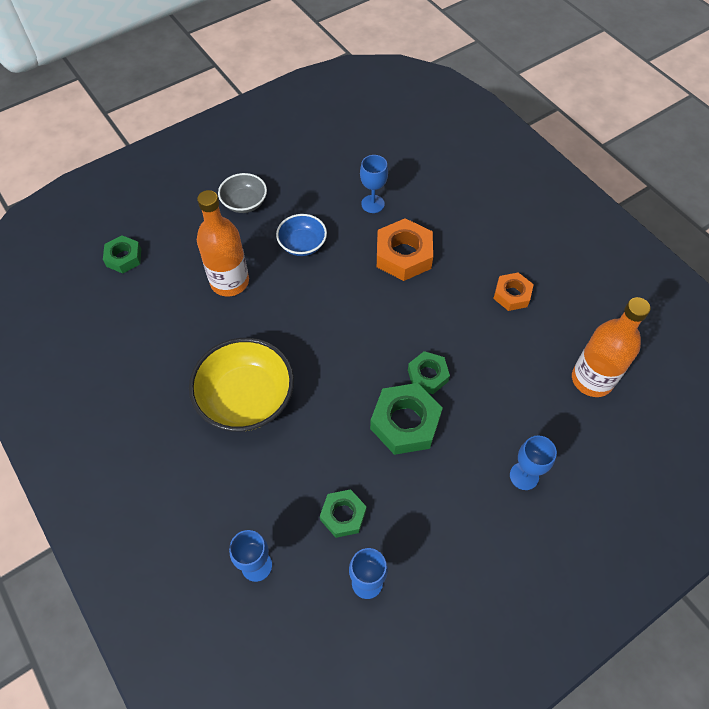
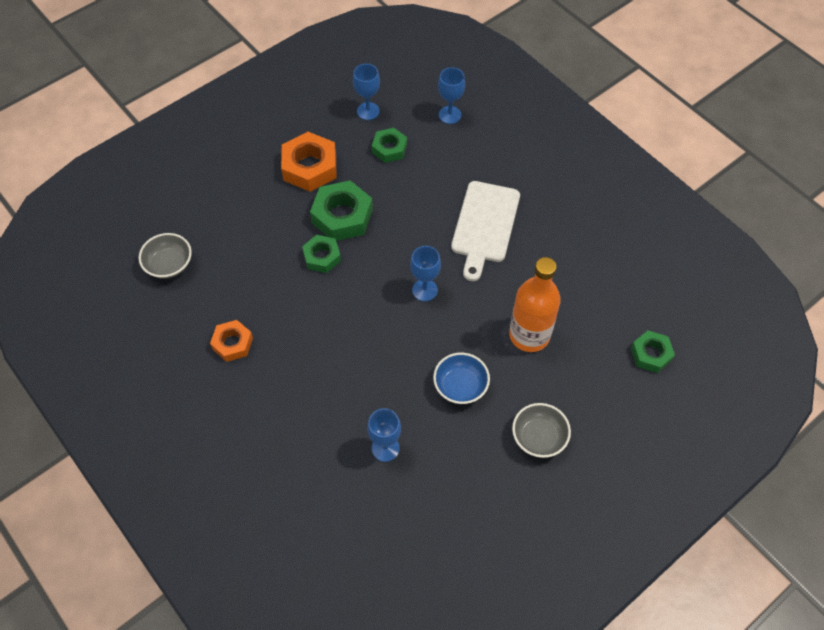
camera: 175 degrees right, 0 degrees up
(246, 398) = (484, 225): yellow bowl -> white cutting board
(404, 255) = (346, 381): orange nut -> orange nut (310, 167)
(524, 476) = (244, 184): blue goblet -> blue goblet (424, 290)
(592, 379) = (169, 264): orange bottle -> grey bowl

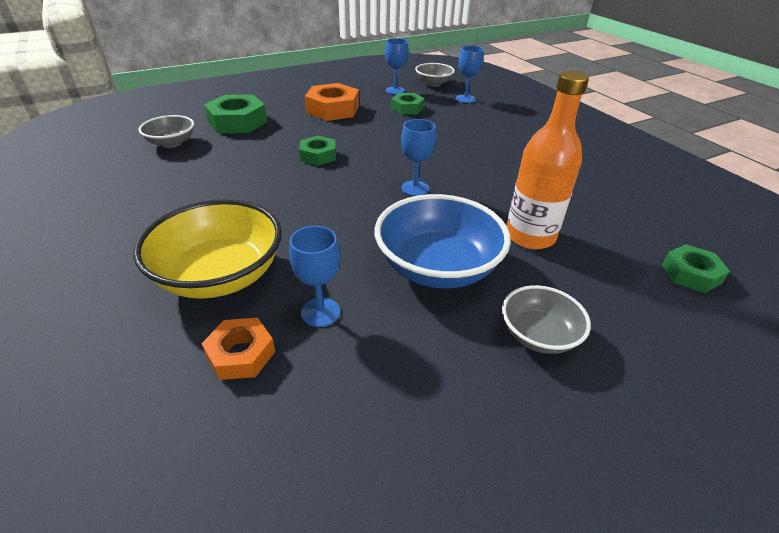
camera: 10 degrees right, 20 degrees down
(232, 343) = (193, 198): orange nut -> orange nut (241, 354)
(298, 428) = (220, 275): none -> yellow bowl
(342, 216) = (349, 136): green nut -> green nut (237, 122)
(408, 85) = (433, 83): none -> grey bowl
(460, 386) = (437, 267): blue bowl -> blue bowl, size x1.78
(484, 225) = (487, 156): white cutting board -> none

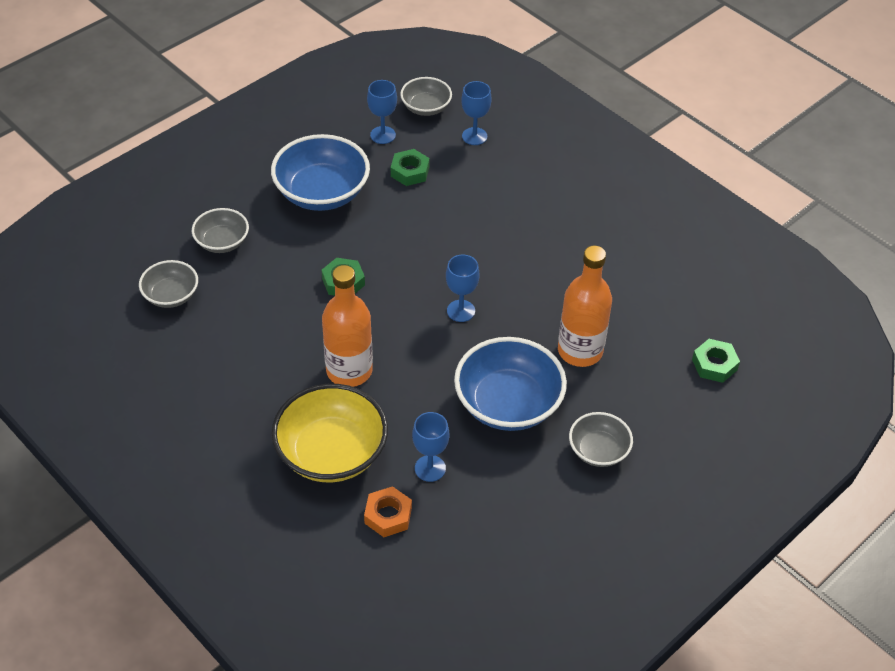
camera: 15 degrees left, 10 degrees up
(237, 122) = (222, 242): green nut -> grey bowl
(285, 212) = (349, 371): none -> orange bottle
(333, 109) = (322, 193): orange nut -> blue bowl

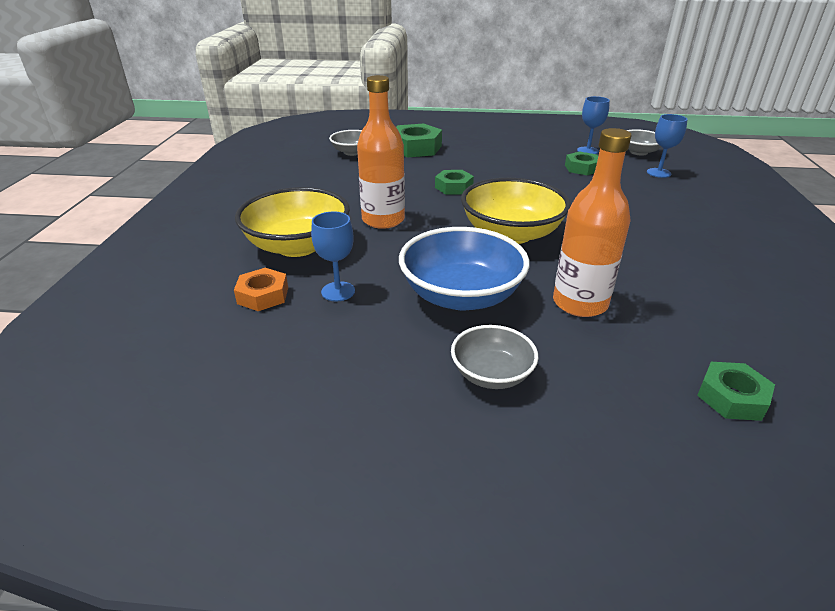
camera: 50 degrees right, 15 degrees down
(222, 242) = (415, 148): grey bowl -> green nut
(322, 193) = (507, 154): blue bowl -> none
(461, 311) = (511, 233): blue goblet -> yellow bowl

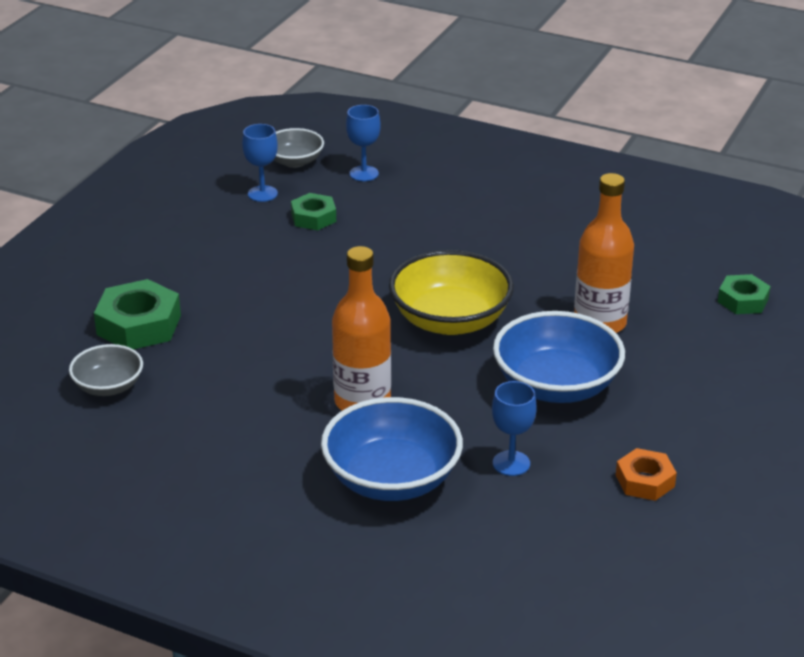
camera: 70 degrees left, 0 degrees up
(263, 295) = (494, 517): orange nut -> orange nut (645, 481)
(298, 246) = (392, 479): yellow bowl -> blue bowl
(453, 187) = (303, 327): green nut -> none
(491, 374) = (678, 400): grey bowl -> none

